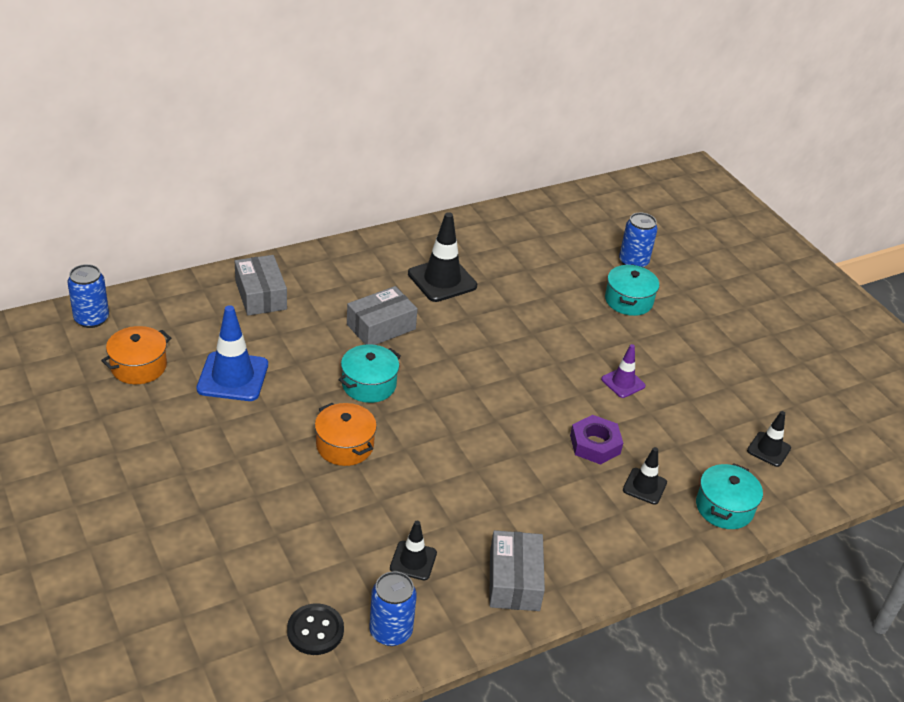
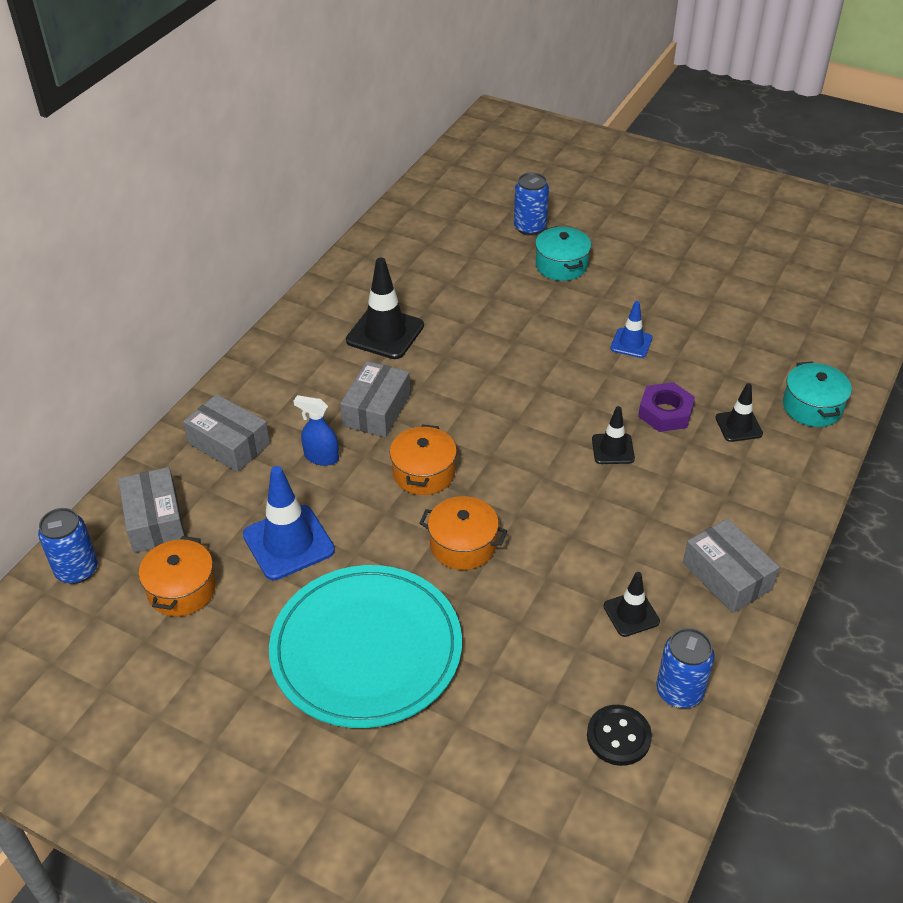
camera: 30 degrees left, 5 degrees up
(166, 316) = (155, 520): none -> grey box
(211, 470) = (366, 649): none -> turquoise plate
(311, 336) = (321, 457): none -> blue spray bottle
(369, 384) = (423, 473): turquoise pot -> orange pot
(623, 382) = (631, 343): purple traffic cone -> blue traffic cone
(768, 449) = (793, 336): black traffic cone -> black traffic cone (613, 449)

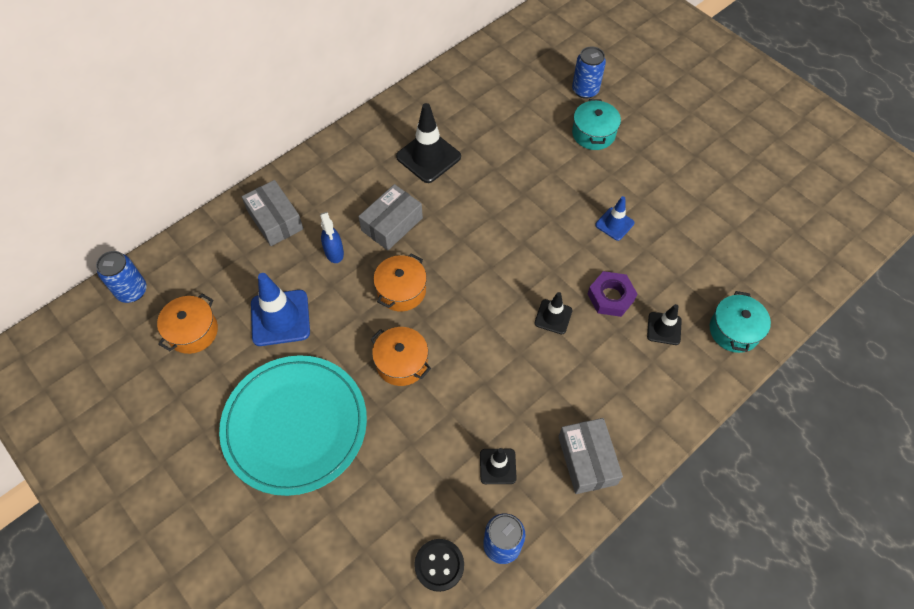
camera: 20 degrees right, 15 degrees up
(155, 520) = (198, 268): grey box -> none
(321, 457) = (334, 252): blue spray bottle -> blue spray bottle turned 150 degrees counterclockwise

